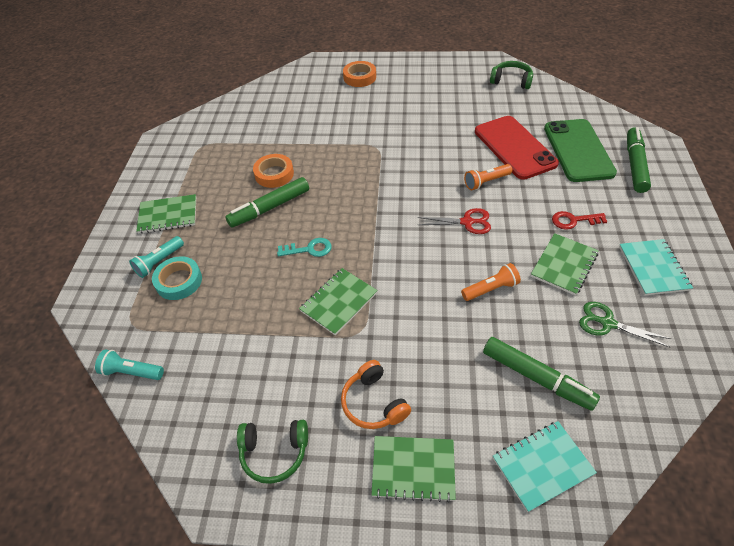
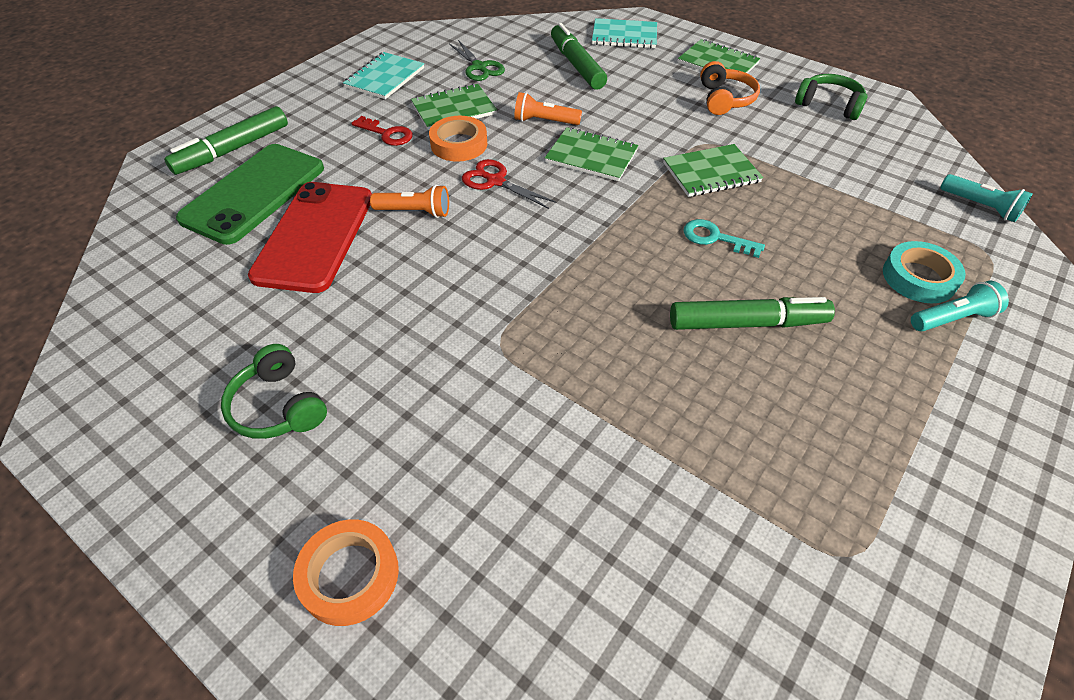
camera: 150 degrees left, 0 degrees up
(168, 215) = (939, 397): green notebook -> green notebook (591, 156)
(274, 174) = (712, 385): orange tape -> orange tape (459, 144)
(511, 81) = (123, 356): green headphones -> green headphones (278, 406)

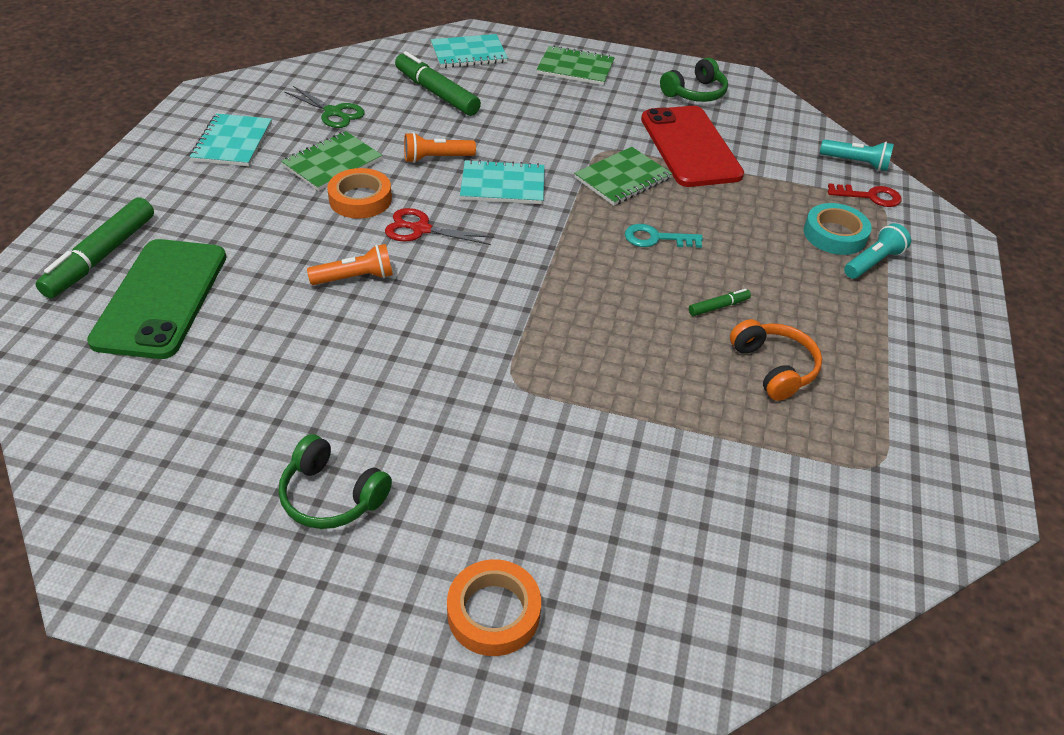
camera: 25 degrees left, 5 degrees down
(315, 236) = (262, 326): red phone -> red phone (690, 147)
(387, 134) = (274, 203): red key -> red key (870, 196)
(591, 156) = (503, 185): green notebook -> turquoise notebook
(725, 99) = (600, 104): orange headphones -> orange headphones (774, 367)
(747, 323) = (718, 307): green marker -> green marker, size x0.46
(829, 105) = (695, 93): green headphones -> green headphones turned 135 degrees clockwise

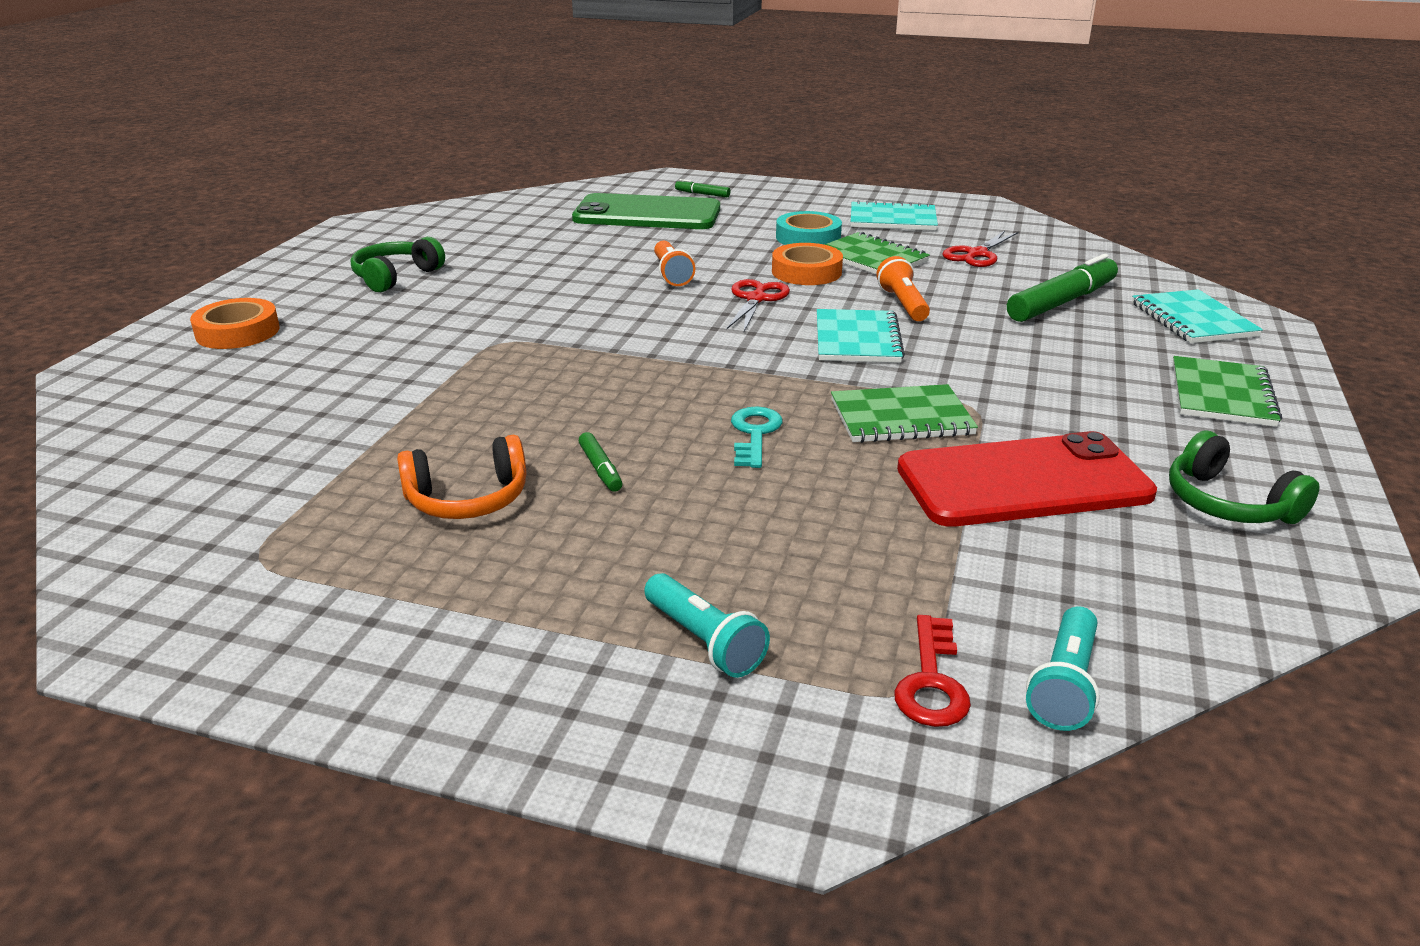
camera: 95 degrees right, 15 degrees down
(101, 256) = (702, 194): green marker -> green marker, size x0.46
(333, 112) = (976, 254): green scissors -> red scissors
(622, 178) = (901, 417): green notebook -> green notebook turned 60 degrees counterclockwise
(834, 234) = (786, 607): turquoise tape -> turquoise tape (808, 237)

